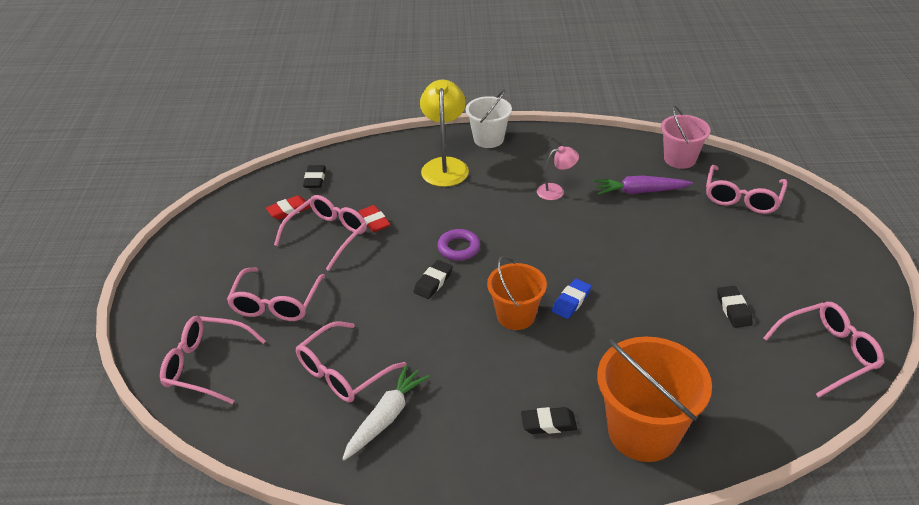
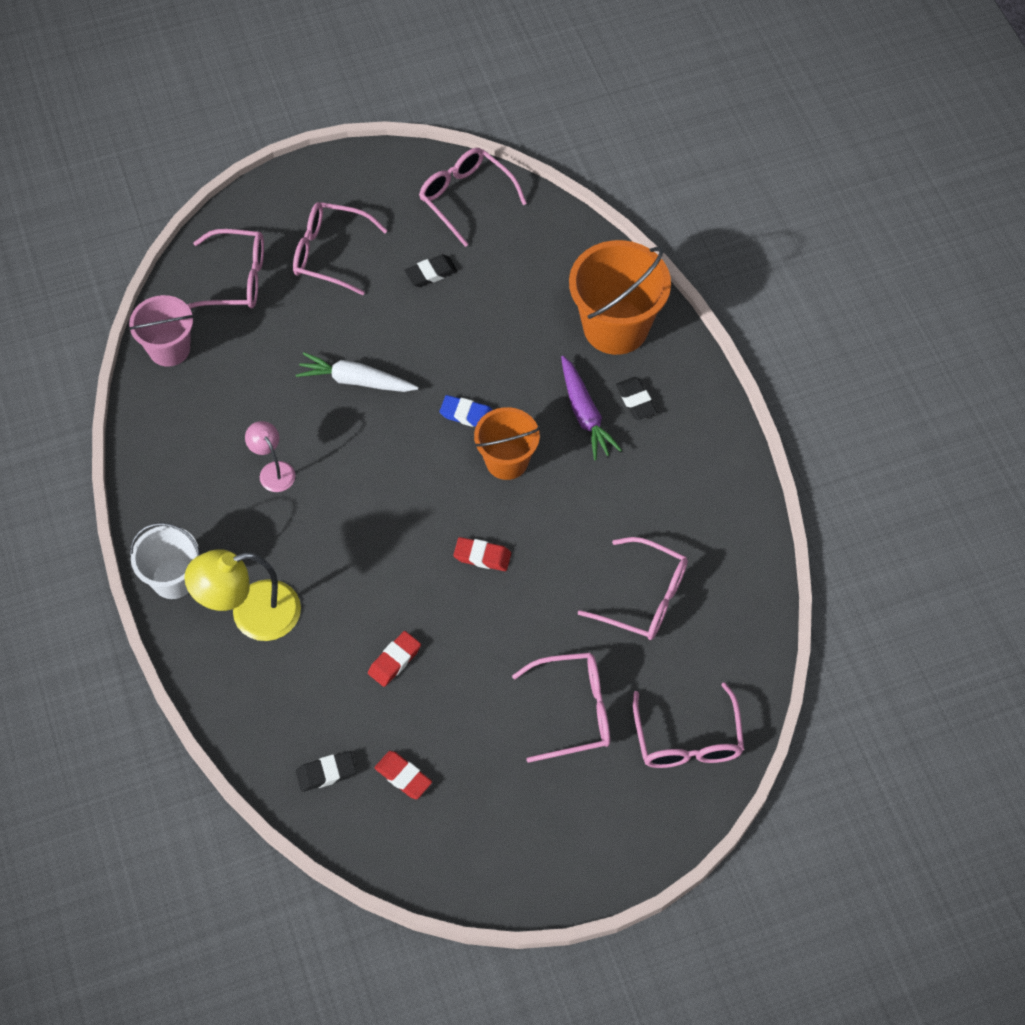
camera: 110 degrees left, 20 degrees up
(327, 236) = (439, 705): pink glasses -> pink glasses (331, 253)
(386, 417) = (683, 537): white carrot -> white carrot (356, 381)
(433, 282) = (482, 556): black eraser -> red eraser
(459, 248) = (415, 548): purple ring -> none
(640, 191) = (251, 381): purple carrot -> purple carrot (585, 414)

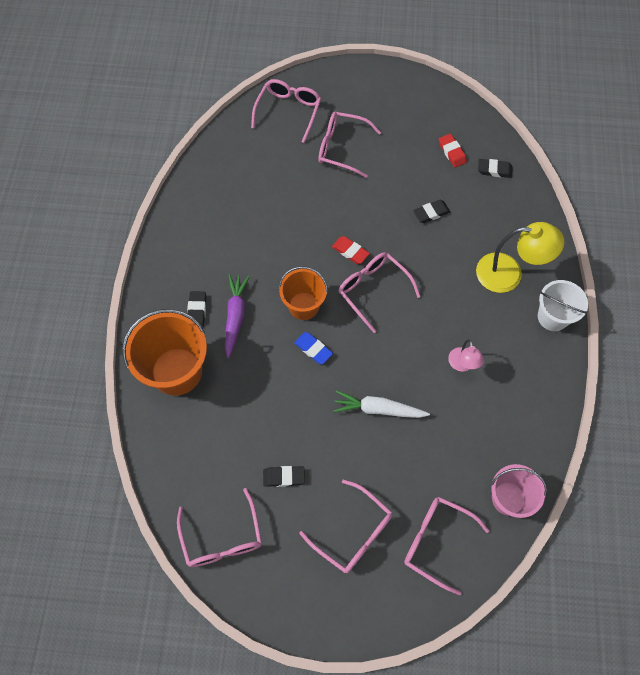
camera: 155 degrees left, 5 degrees up
(356, 381) = (378, 409): white carrot -> white carrot turned 150 degrees clockwise
(394, 661) = (431, 213): red eraser -> black eraser
(643, 597) = (268, 190): pink glasses -> pink glasses (373, 290)

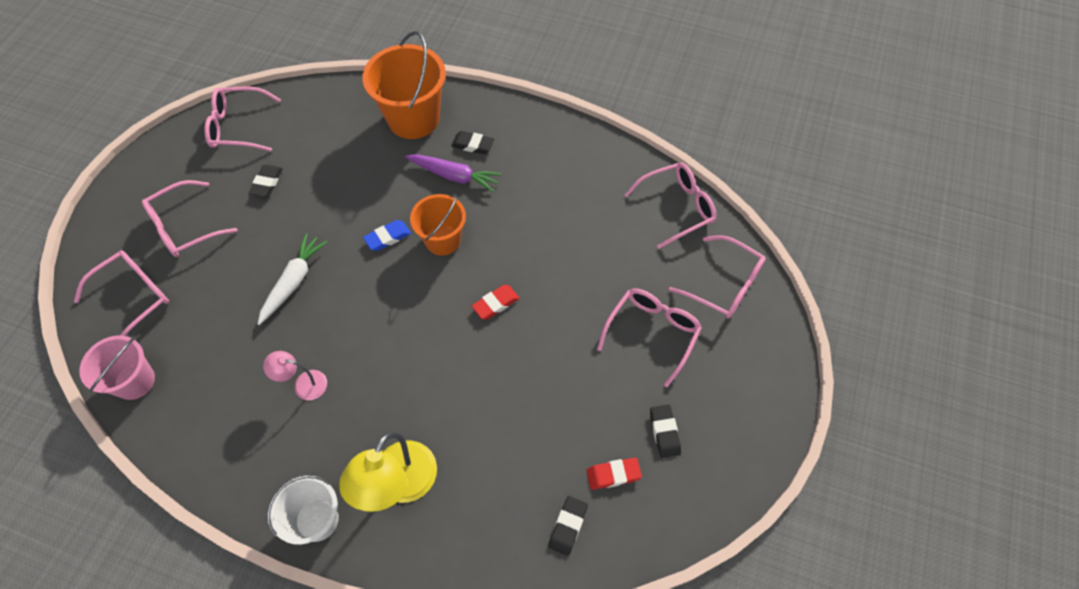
camera: 105 degrees right, 5 degrees down
(373, 290) = (435, 315): pink glasses -> pink glasses (676, 208)
(431, 213) = (522, 414): black eraser -> black eraser (664, 432)

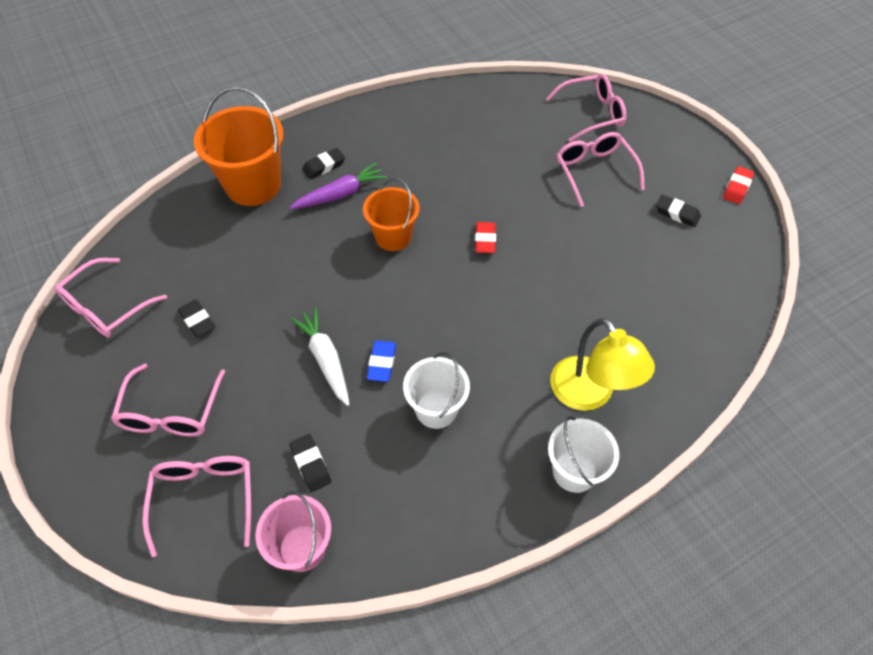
camera: 50 degrees left, 5 degrees down
(303, 384) = (436, 409): pink lamp -> white bucket
(387, 237) = (352, 269): blue eraser -> blue eraser (382, 363)
(568, 526) = (707, 310): black eraser -> black eraser (311, 464)
(613, 475) = (687, 260): red eraser -> red eraser (737, 188)
(676, 208) = (506, 97): pink glasses -> none

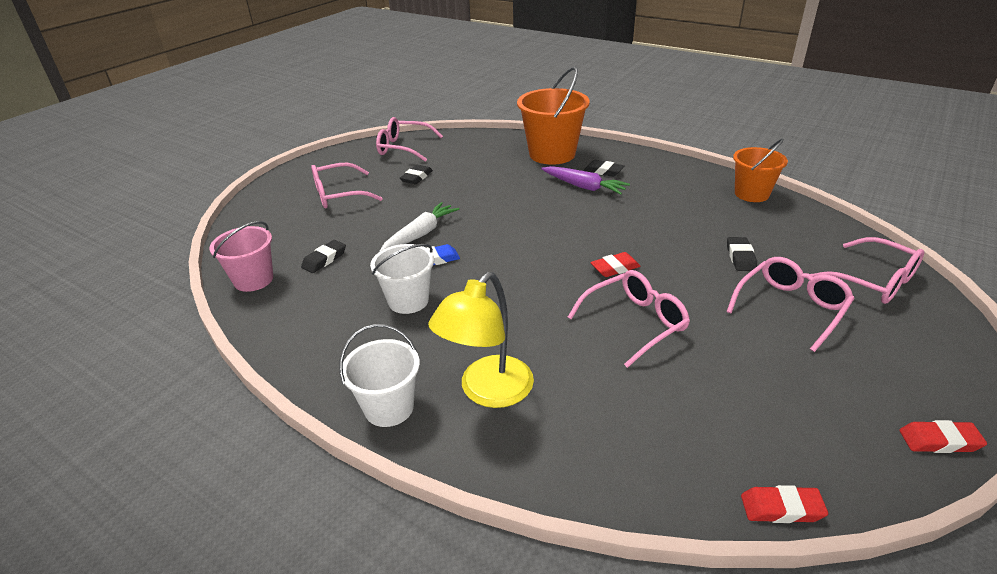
camera: 65 degrees right, 20 degrees down
(204, 499) = (278, 229): pink glasses -> pink glasses (634, 323)
(393, 237) = (567, 222): orange bucket -> orange bucket (751, 194)
(677, 213) = (814, 392): black eraser -> black eraser (740, 257)
(756, 287) = (781, 508): none -> red eraser

